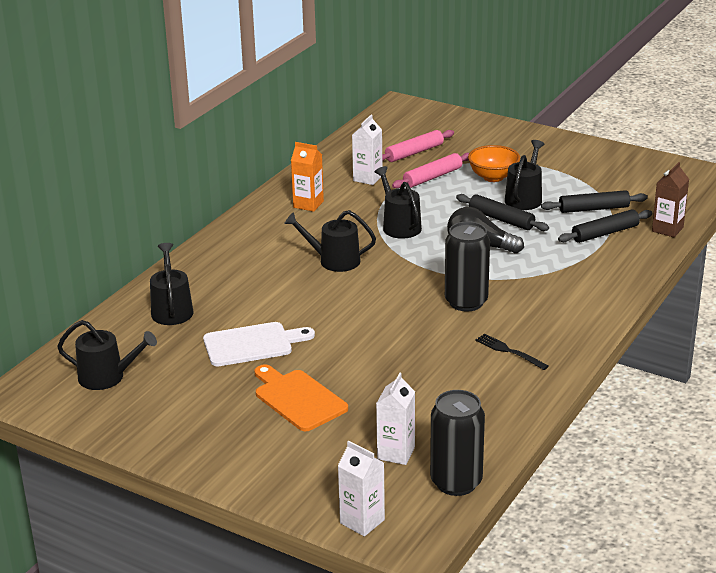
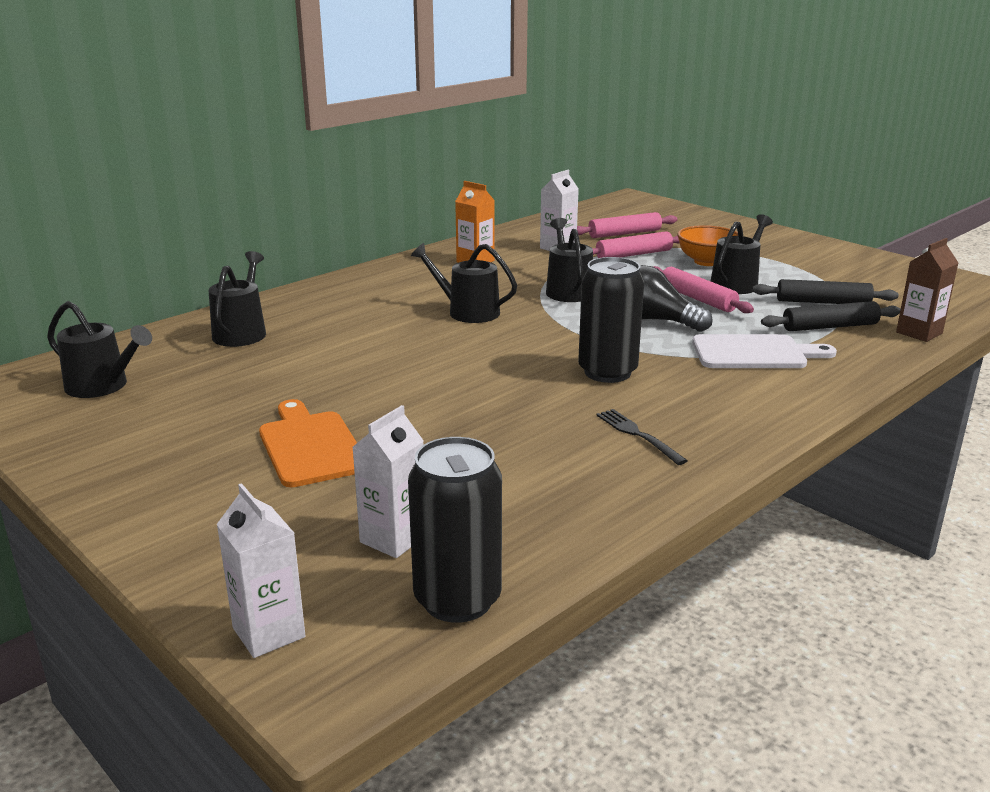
camera: 15 degrees right, 5 degrees down
(252, 344) = (304, 378): white cutting board -> white cutting board (754, 353)
(501, 219) = (697, 299): black rolling pin -> pink rolling pin

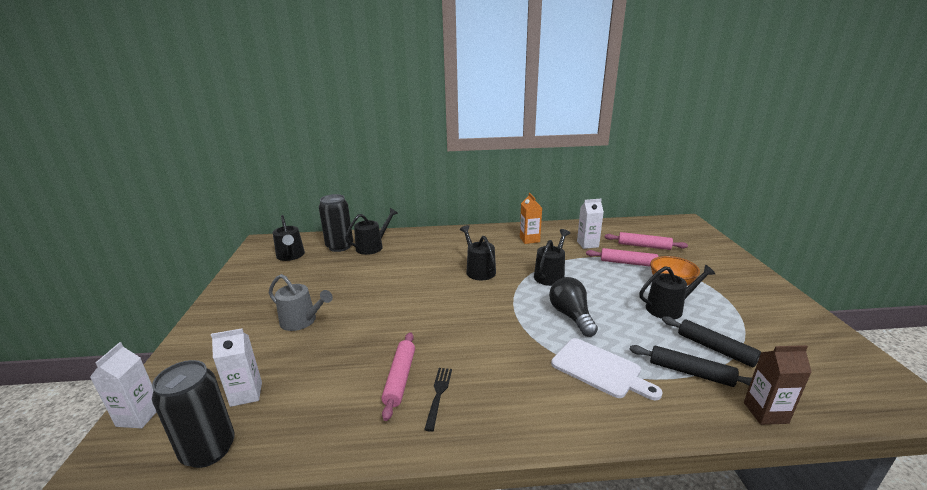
camera: 40 degrees right, 0 degrees up
(310, 446) = (302, 321): orange cutting board -> grey watering can
(607, 372) = (489, 341): black can -> black can (339, 246)
(697, 299) = (622, 310): pink rolling pin -> pink rolling pin (400, 378)

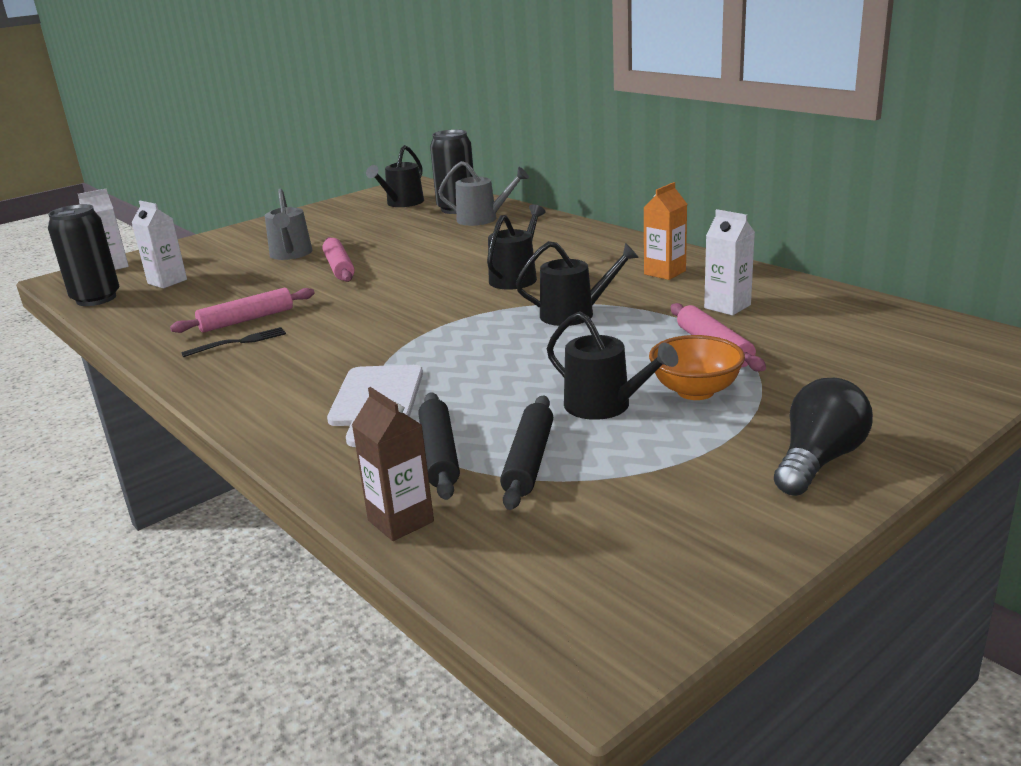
camera: 55 degrees right, 0 degrees up
(372, 247) = (482, 219): black watering can -> grey watering can
(571, 316) = (480, 354): black light bulb -> black light bulb (818, 460)
(644, 246) = (810, 342): pink rolling pin -> pink rolling pin (339, 267)

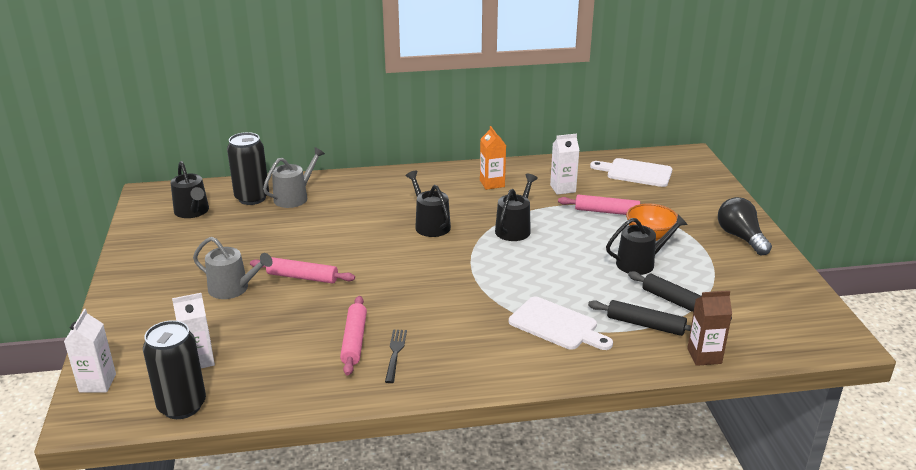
camera: 60 degrees left, 5 degrees up
(871, 331) = (636, 172): none -> white cutting board

